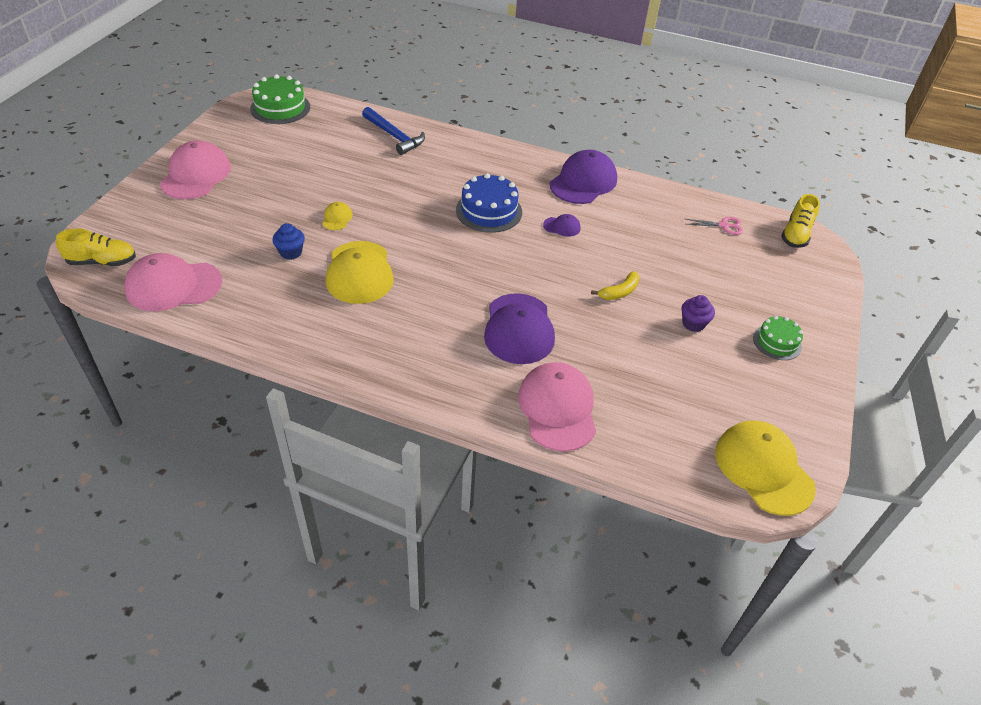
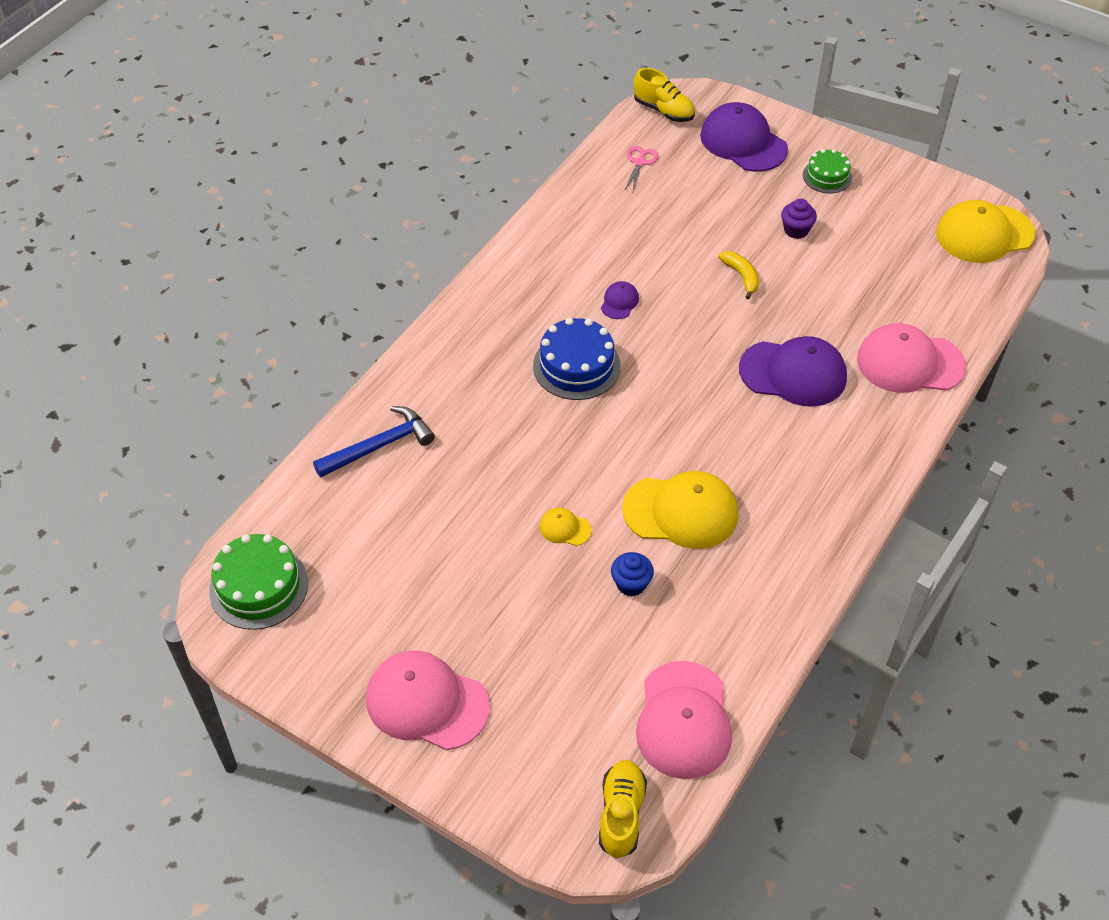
camera: 75 degrees left, 5 degrees up
(583, 182) = (532, 263): purple cap -> purple cap (743, 142)

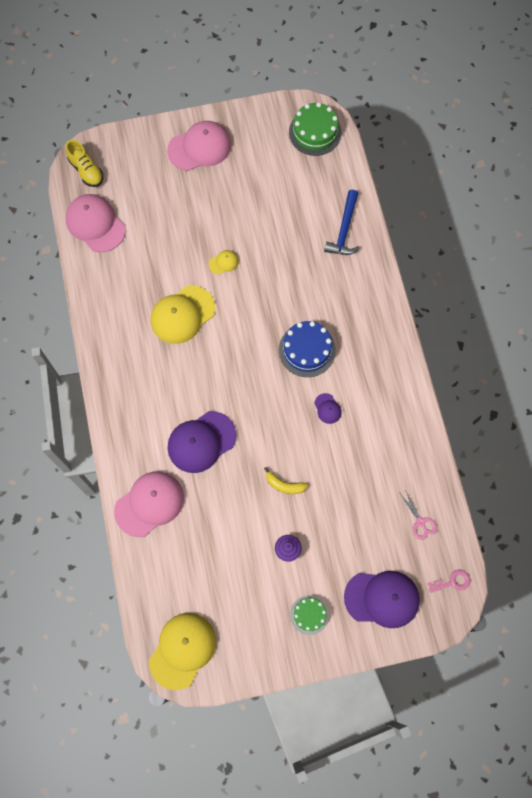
camera: 135 degrees right, 20 degrees up
(631, 584) = (170, 262): blue cupcake -> none
(663, 111) = (452, 582): yellow shoe -> pink key

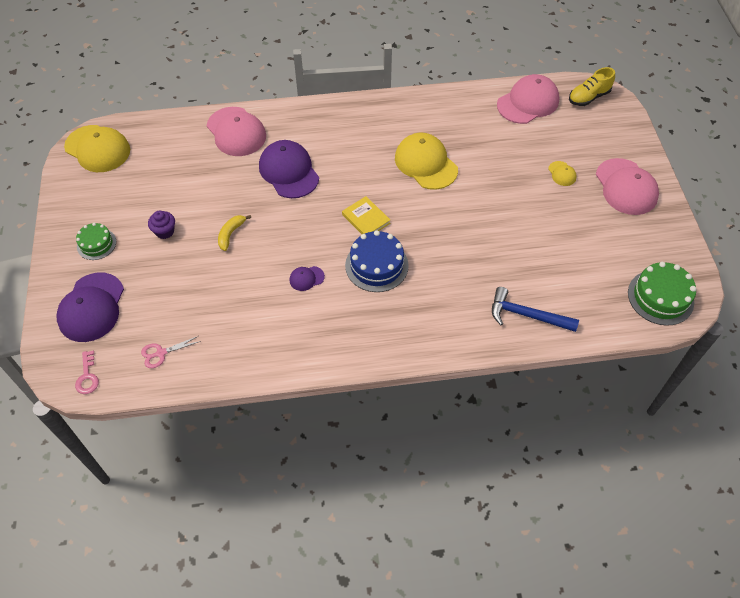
camera: 95 degrees right, 15 degrees down
(223, 262) = (484, 200): yellow cap -> yellow cap (562, 173)
(255, 363) = (366, 219): none -> yellow book

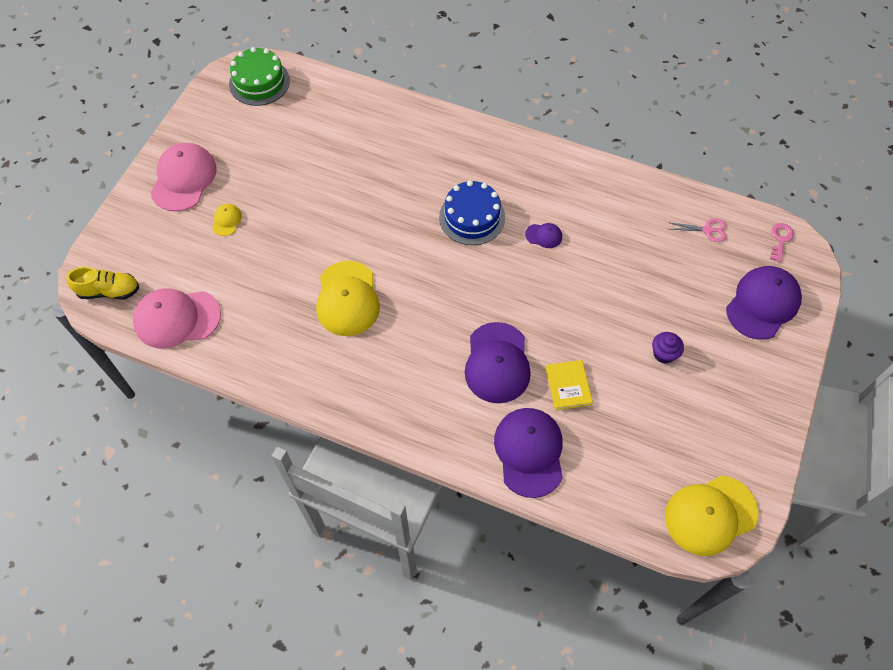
camera: 150 degrees left, 5 degrees up
(96, 244) = (742, 374): green cake -> none
(97, 149) = (710, 515): yellow cap -> yellow cap turned 90 degrees counterclockwise
(231, 234) = (595, 317): yellow banana -> none
(236, 132) = (529, 452): pink cap -> purple cap
(366, 219) = (451, 267): yellow book -> yellow book (568, 386)
(526, 315) = (377, 118): blue hammer -> none

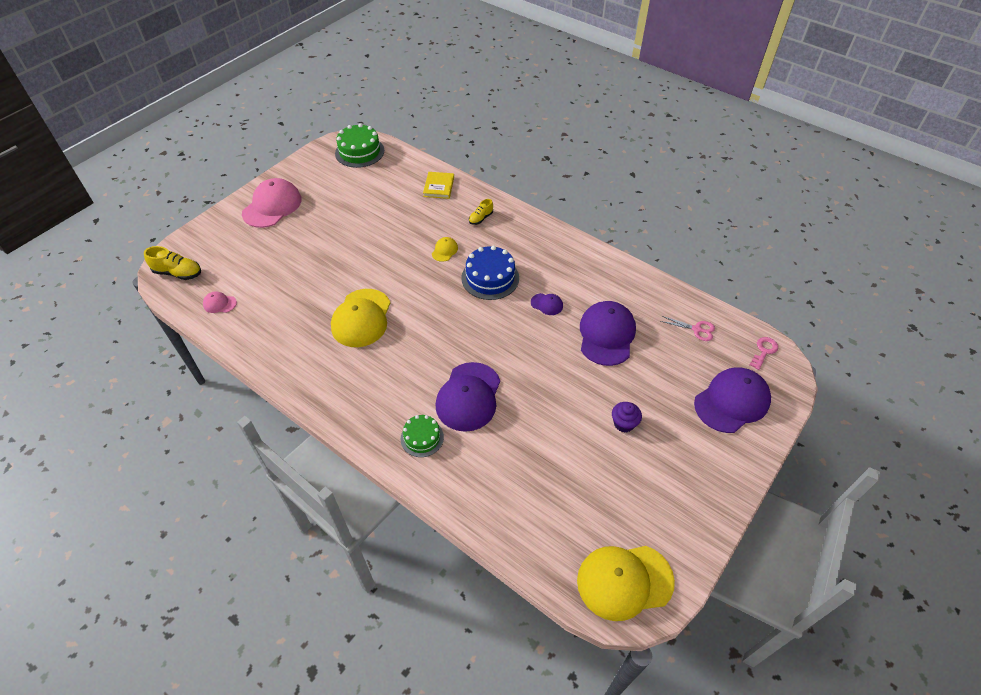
camera: 15 degrees right, 10 degrees down
(177, 318) = (219, 304): pink cap -> pink cap, size x0.45
(226, 220) = (291, 241): yellow cap -> yellow cap (444, 250)
(435, 143) = (481, 218): none -> yellow shoe
(465, 420) = (422, 438): none -> green cake
(529, 452) = (469, 479): purple cap -> purple cap (606, 335)
(568, 386) = (525, 431): yellow book -> yellow book (439, 187)

